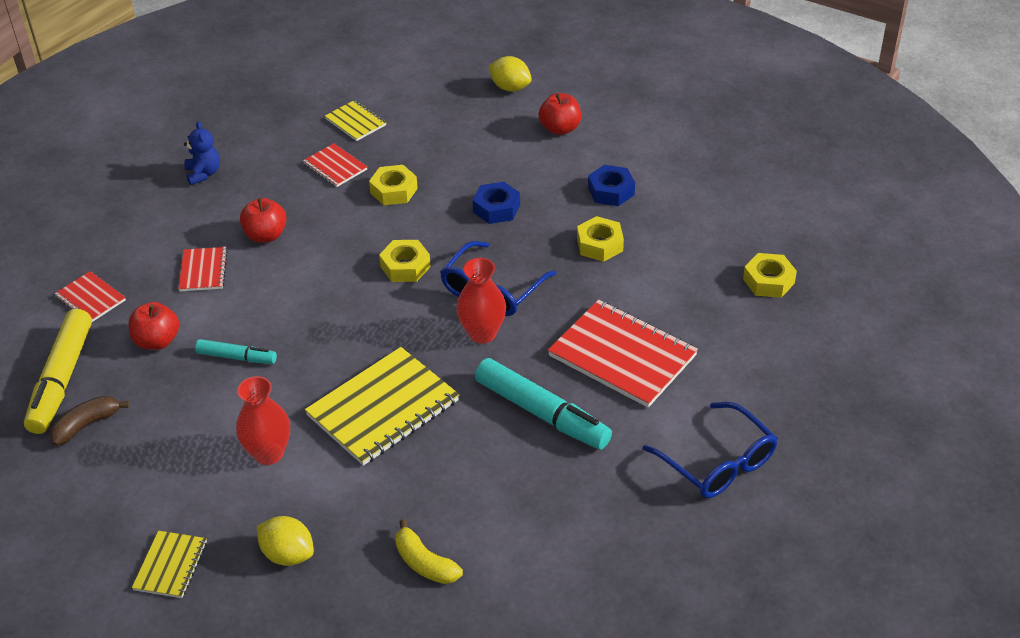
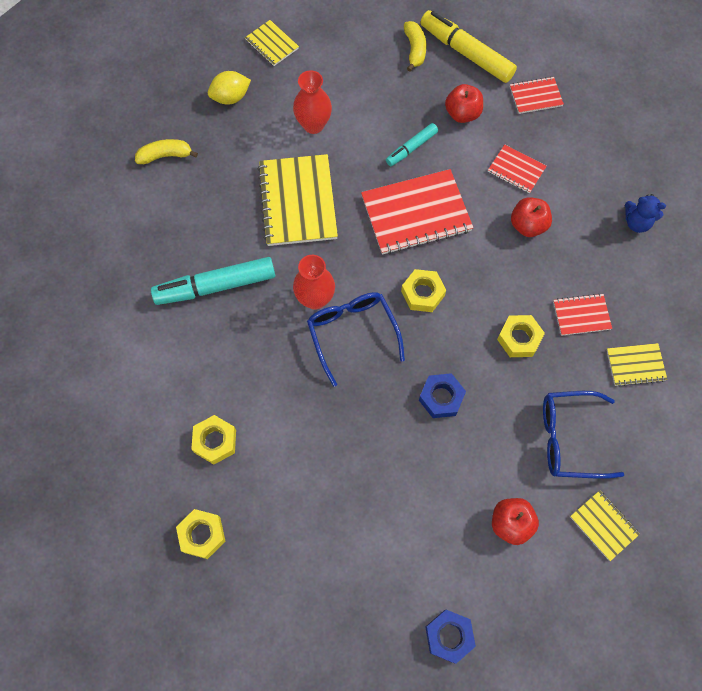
camera: 125 degrees right, 25 degrees up
(86, 425) = (414, 50): brown banana -> yellow banana
(510, 87) = (603, 525): yellow lemon -> yellow notebook
(600, 245) = (341, 442): yellow nut -> yellow nut (215, 441)
(611, 191) = (396, 500): blue nut -> blue nut (449, 636)
(622, 356) = (220, 371): red notebook -> red notebook (416, 213)
(717, 462) = (87, 357): blue glasses -> blue glasses (569, 438)

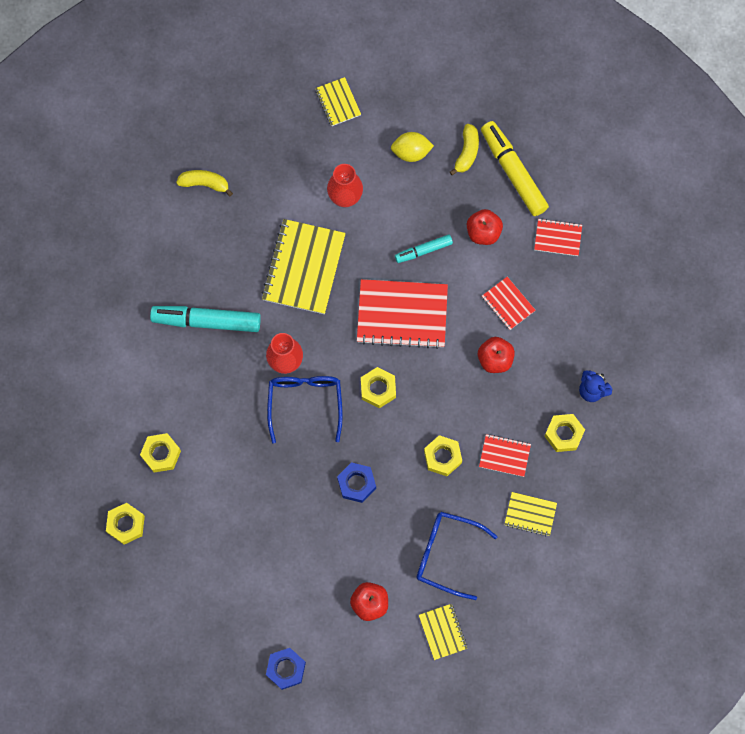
camera: 20 degrees right, 5 degrees up
(231, 97) = (281, 145): yellow lemon -> yellow lemon (411, 152)
(630, 274) = (563, 434): none -> yellow nut

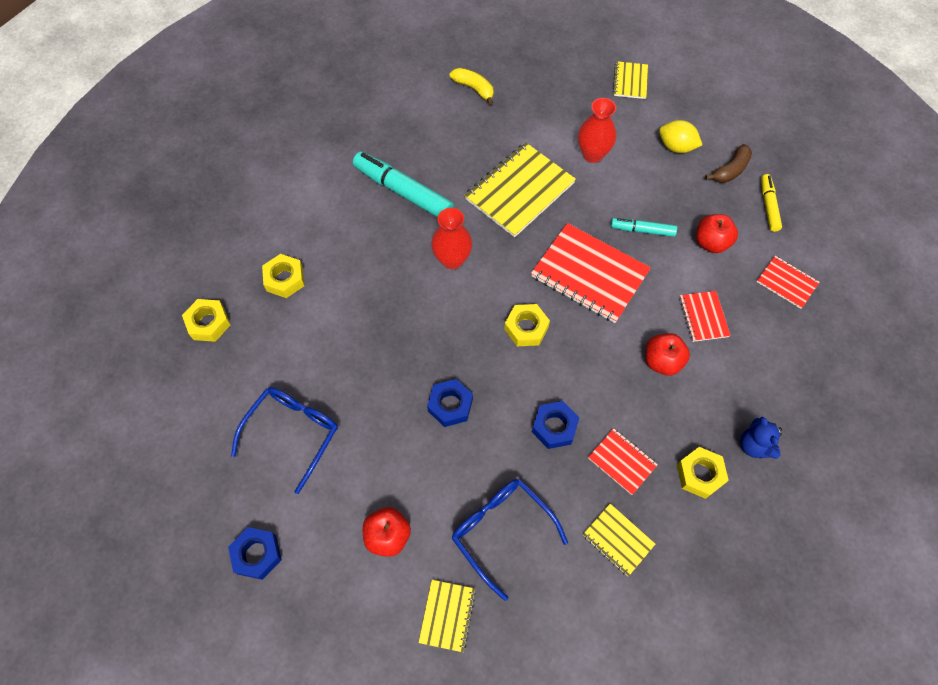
camera: 30 degrees right, 10 degrees down
(305, 403) = (447, 304): blue glasses -> blue glasses (293, 433)
(442, 457) = (554, 427): yellow nut -> blue nut
(467, 152) = (730, 170): yellow banana -> brown banana
(513, 172) = (768, 206): yellow marker -> yellow marker, size x0.55

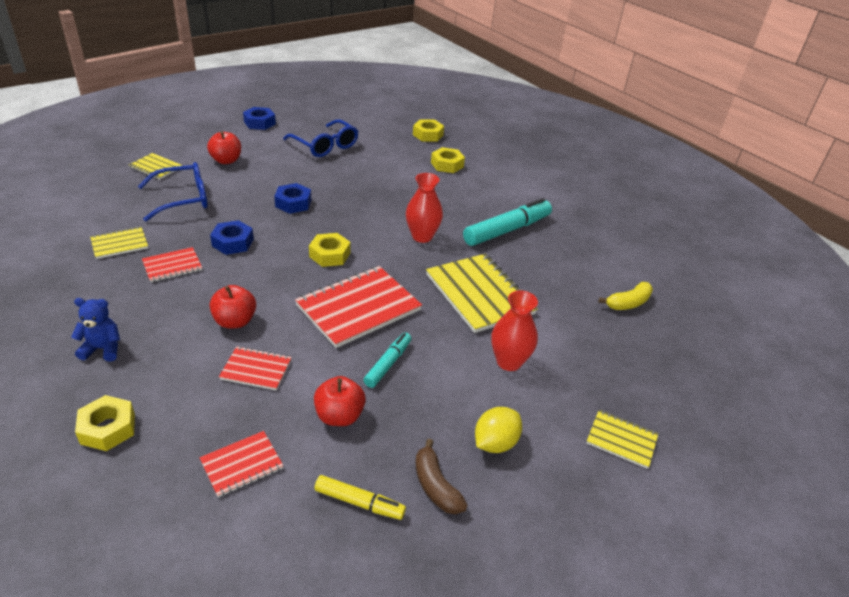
camera: 105 degrees right, 25 degrees down
(699, 474) = (117, 304): yellow nut -> yellow nut (108, 428)

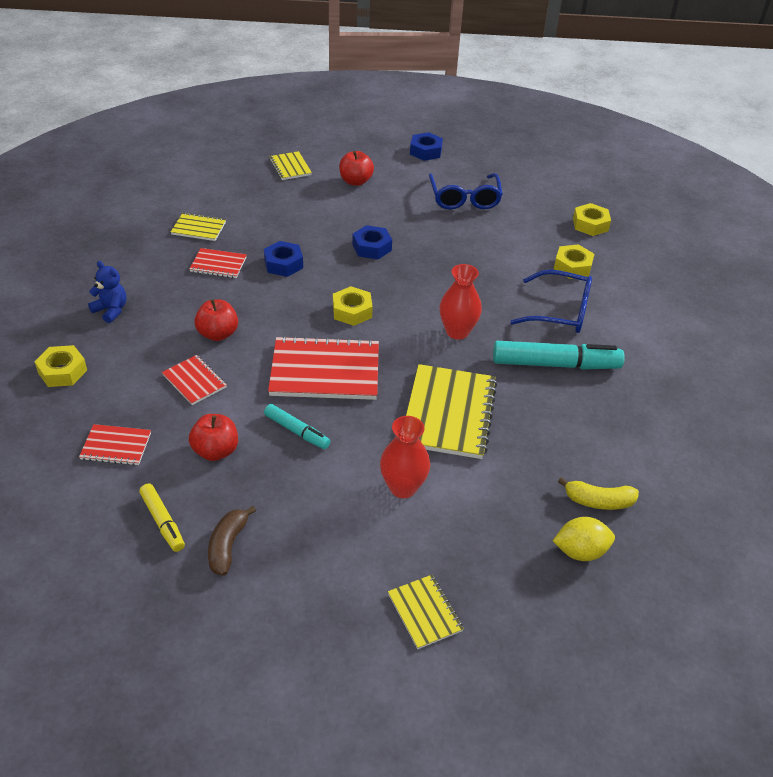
camera: 40 degrees right, 5 degrees up
(183, 199) = (283, 206): blue glasses -> blue glasses (560, 311)
(388, 364) = (297, 431): turquoise marker -> turquoise marker turned 60 degrees clockwise
(495, 443) = (310, 544): yellow lemon -> yellow lemon (580, 551)

